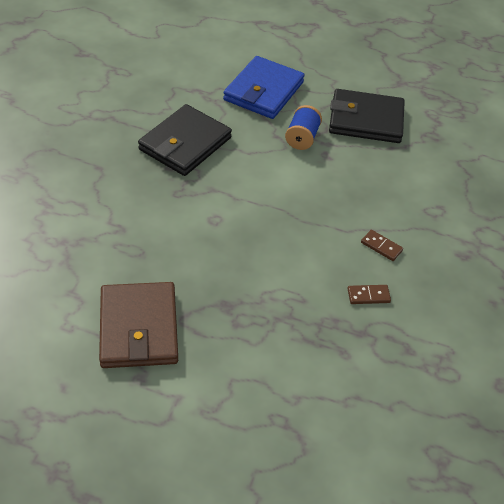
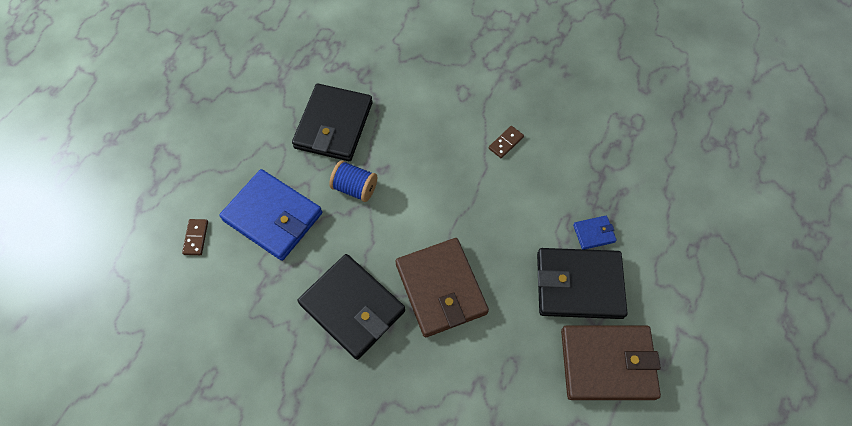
camera: 80 degrees left, 15 degrees up
(208, 200) = (440, 288): none -> brown wallet
(223, 307) = (579, 285): none -> black wallet
(285, 322) = (594, 233): none -> blue wallet
(368, 296) = (562, 163): brown domino -> brown domino (196, 238)

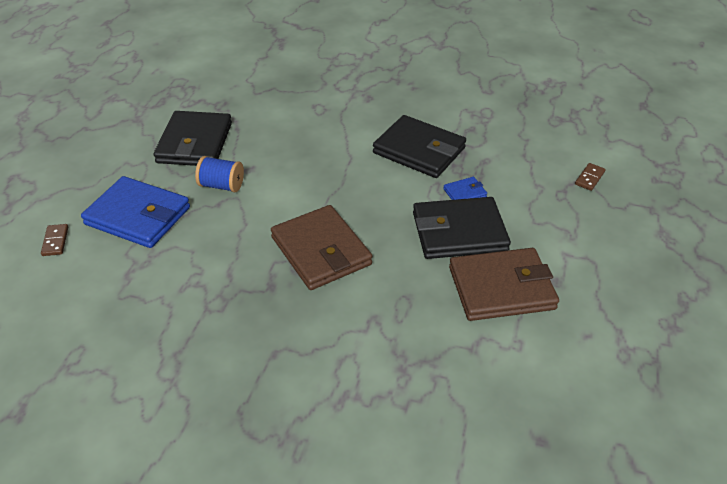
camera: 10 degrees left, 20 degrees down
(352, 307) = (230, 276): black wallet -> black wallet (419, 150)
(506, 143) = (366, 138): brown domino -> brown domino (589, 178)

